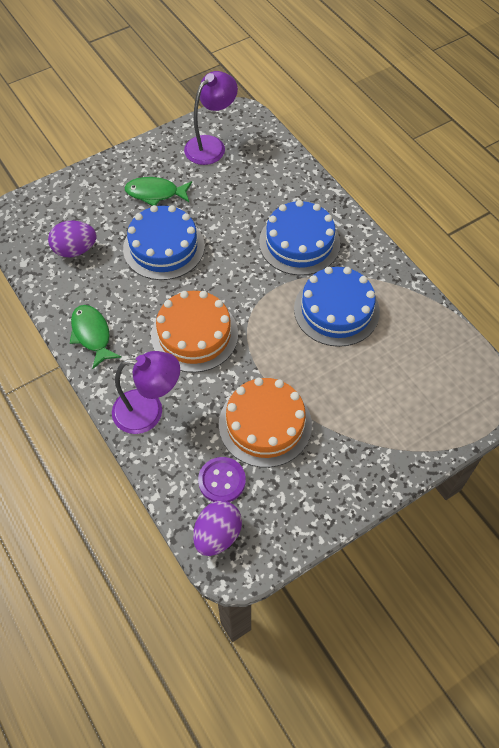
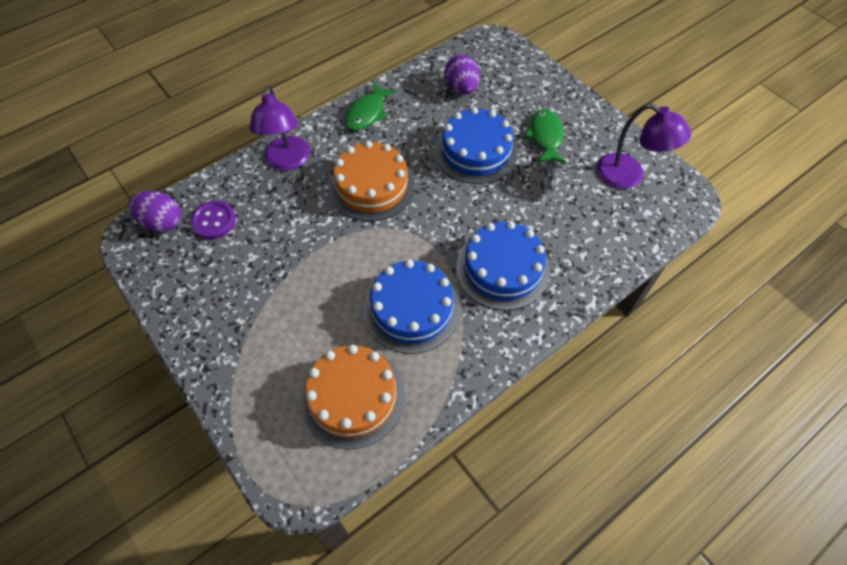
camera: 85 degrees right, 0 degrees up
(92, 335) = (367, 113): green fish -> green fish turned 150 degrees clockwise
(265, 424) = (270, 250): orange cake -> orange cake (352, 396)

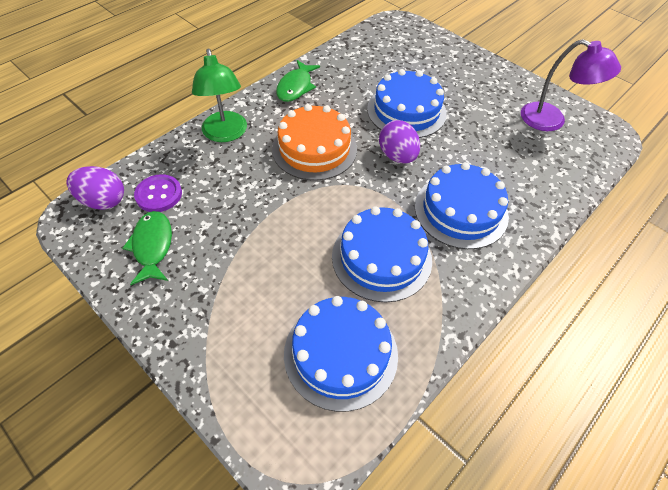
camera: 10 degrees left, 5 degrees down
(287, 161) = (226, 134): purple lamp -> green lamp
(352, 396) = (340, 353): orange cake -> blue cake
(461, 88) = (379, 61): purple egg -> purple egg (397, 156)
(545, 137) = (467, 94): green fish -> green fish (152, 246)

